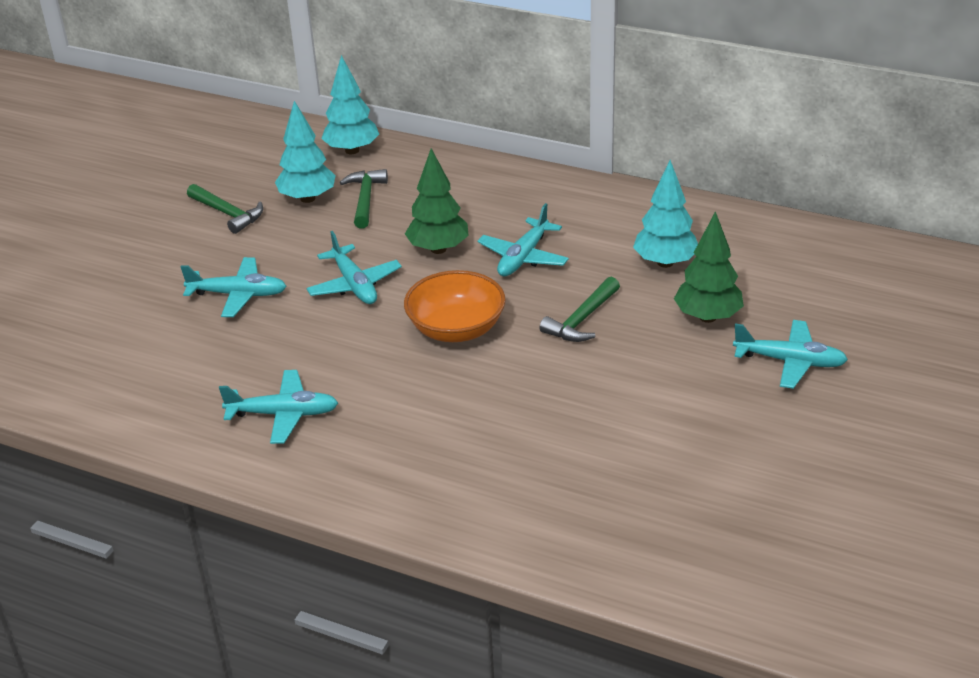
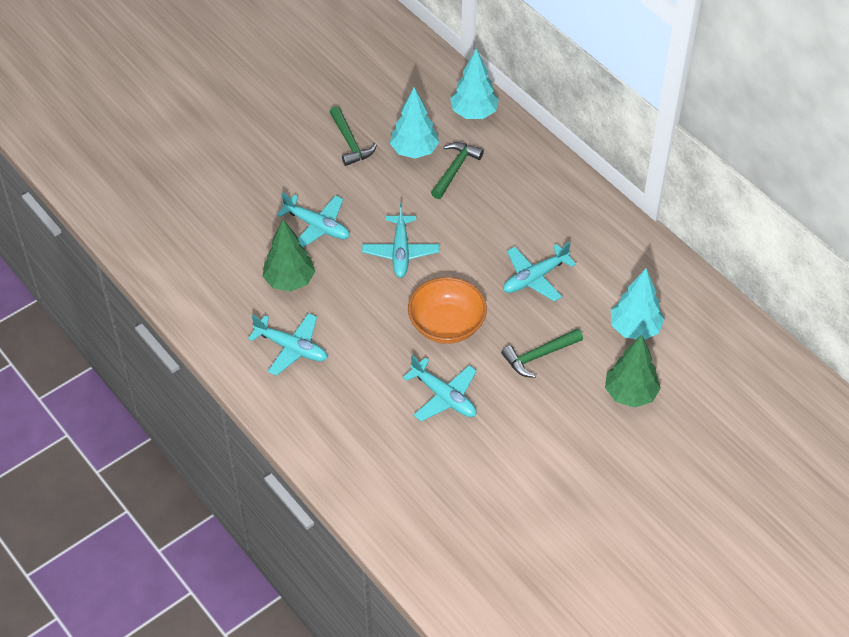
camera: 25 degrees right, 15 degrees up
(438, 249) = (478, 243): green tree -> green tree (289, 281)
(790, 361) = (661, 461): turquoise plane -> turquoise plane (444, 396)

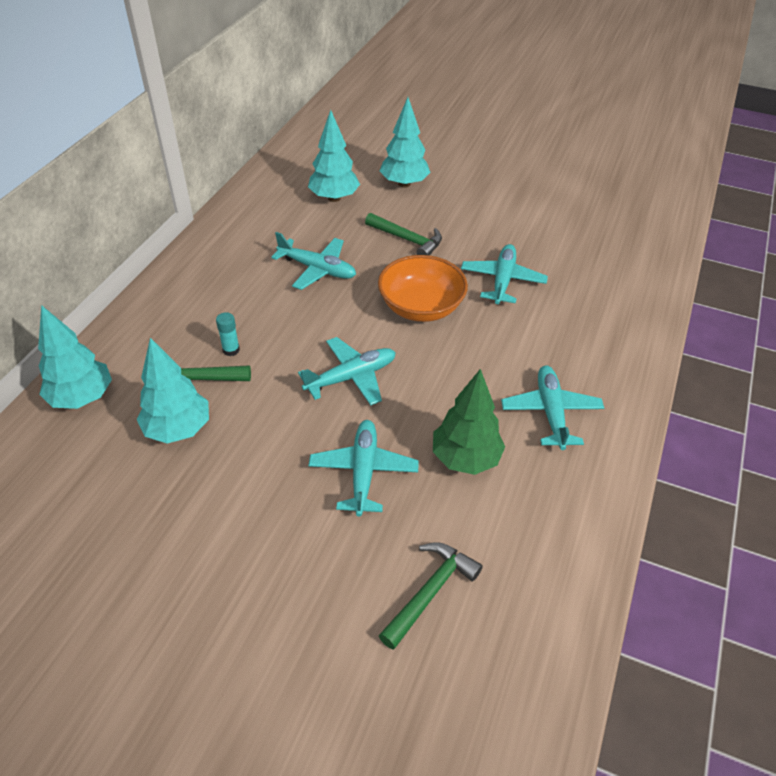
camera: 120 degrees left, 5 degrees down
(350, 142) = (192, 505): green hammer -> green hammer (430, 592)
(472, 197) = (231, 350): none -> turquoise glue stick
(630, 394) = (404, 184): green tree -> turquoise tree

